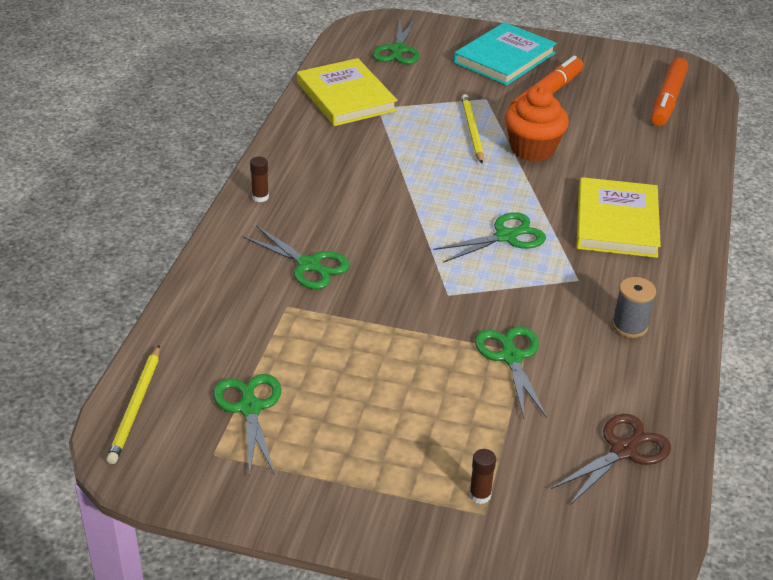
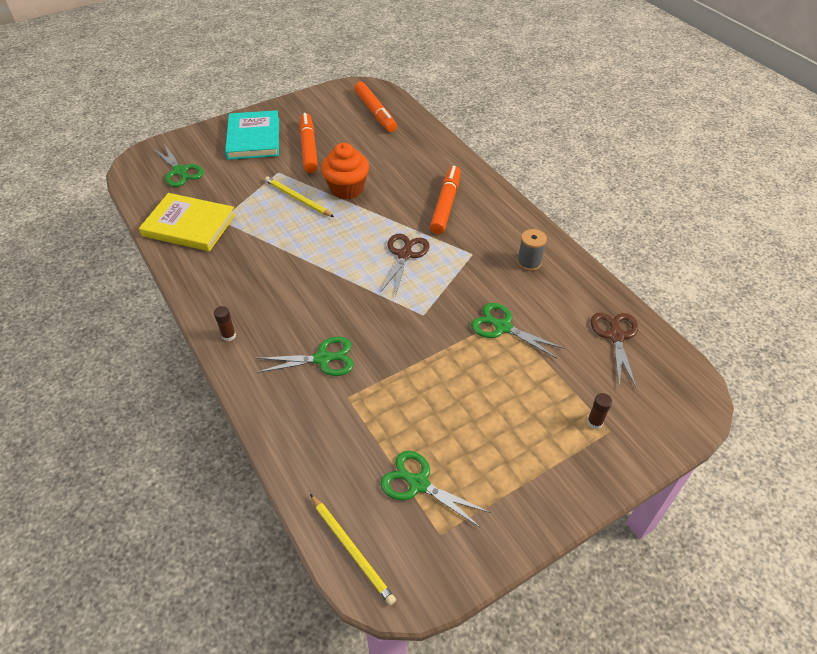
camera: 45 degrees left, 10 degrees up
(506, 237) = (404, 255): green scissors -> brown scissors
(616, 222) = (445, 205): yellow book -> orange marker

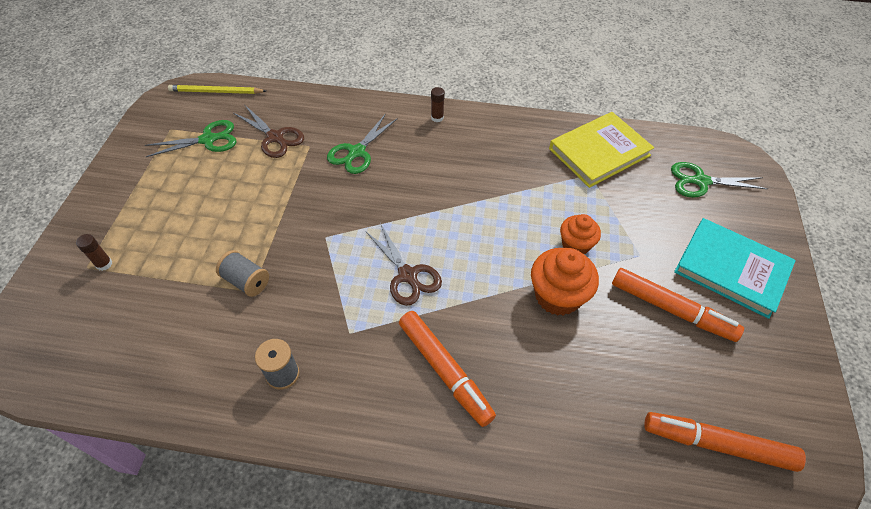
camera: 130 degrees right, 5 degrees up
(297, 198) = (575, 245): yellow pencil -> orange cupcake
(503, 327) = (246, 281): green scissors -> grey spool
(616, 336) = (128, 360): brown scissors -> brown scissors (275, 137)

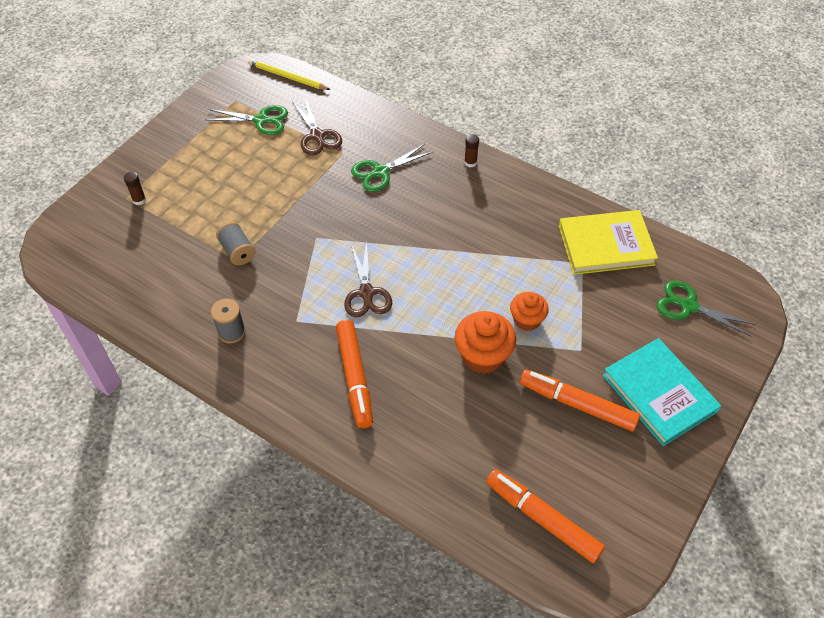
camera: 25 degrees right, 0 degrees up
(671, 309) = (577, 404): orange marker -> orange marker turned 150 degrees clockwise

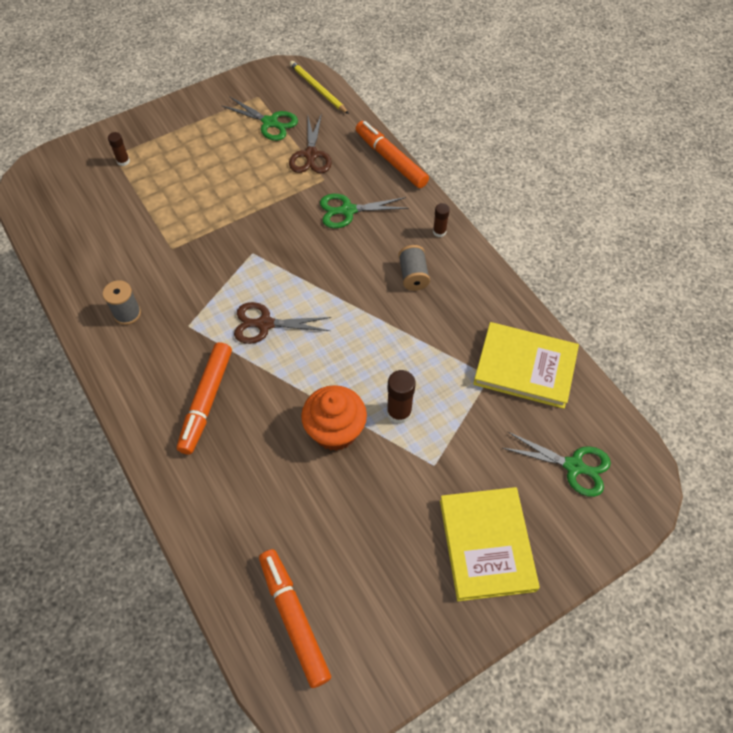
camera: 25 degrees right, 5 degrees up
(237, 251) = (176, 240): grey spool -> grey spool (413, 275)
(366, 293) = (265, 324): brown scissors -> brown scissors turned 75 degrees clockwise
(527, 320) = (399, 412): orange cupcake -> brown glue stick
(577, 404) = (397, 519): orange marker -> orange marker (391, 160)
(659, 393) = (486, 544): turquoise book -> yellow book
(688, 306) = (573, 466): green scissors -> green scissors turned 150 degrees clockwise

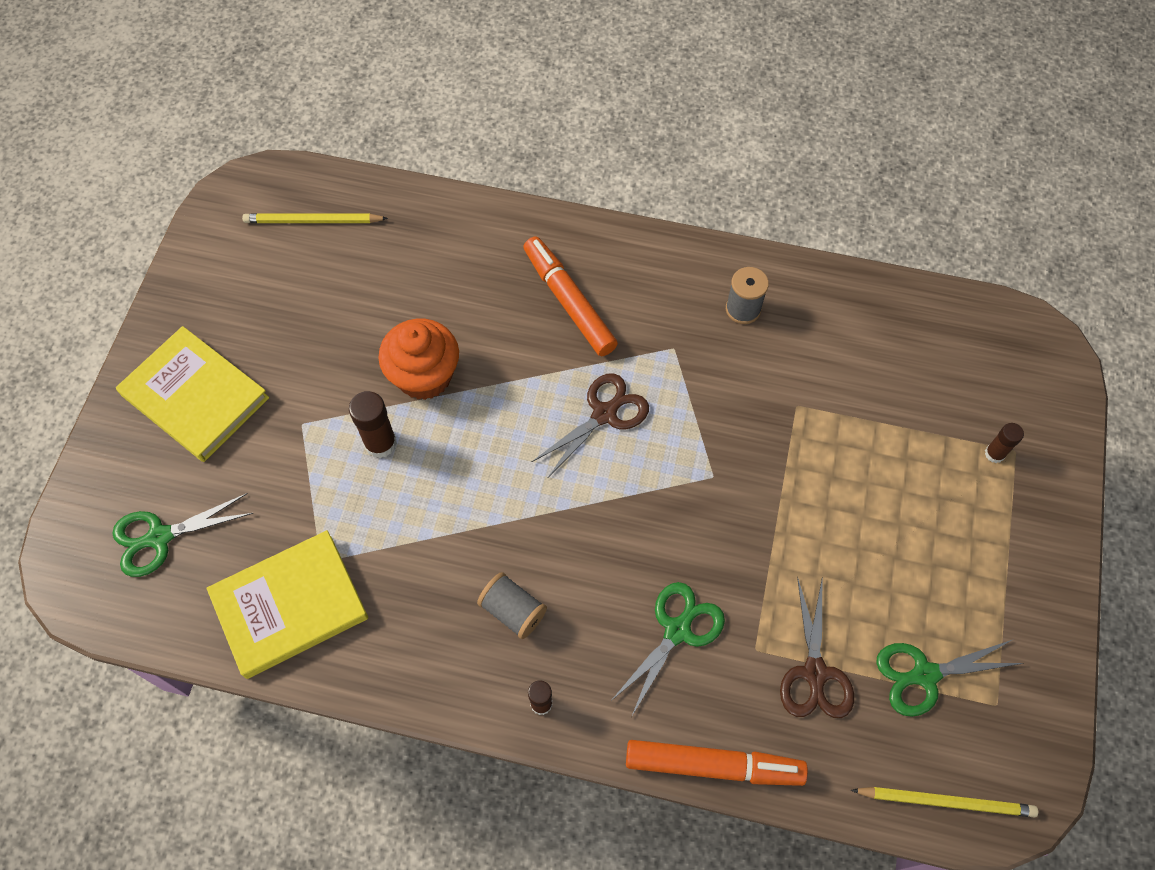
camera: 135 degrees right, 5 degrees up
(294, 619) = (313, 221): orange marker -> yellow pencil
(311, 155) = (815, 673): brown scissors -> brown scissors turned 135 degrees counterclockwise

